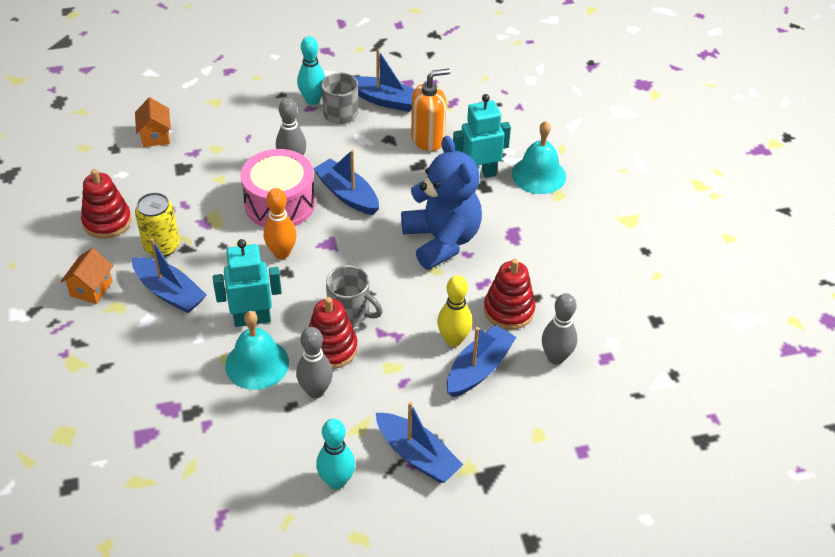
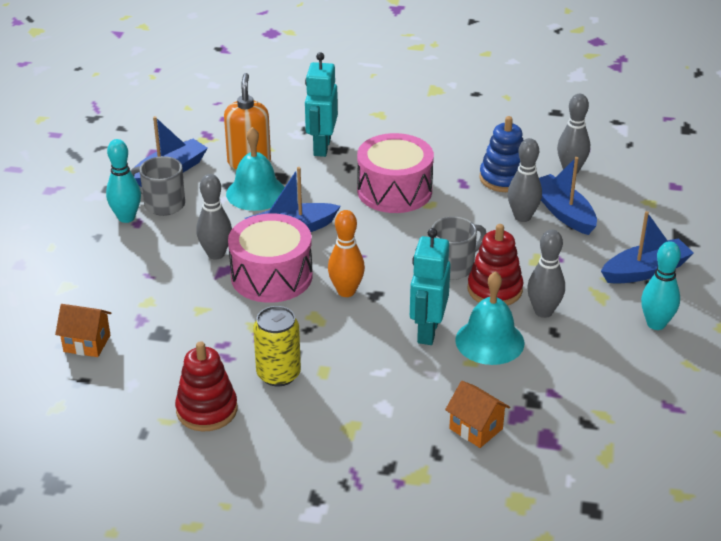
camera: 65 degrees left, 10 degrees down
(91, 288) = (310, 442): orange house -> orange house (476, 429)
(169, 292) = (354, 382): blue boat -> none
(441, 240) = (394, 191): blue teddy bear -> pink drum
(453, 340) = (522, 217): yellow bowling pin -> grey bowling pin
(509, 310) = (504, 178): red stacking toy -> blue stacking toy
(538, 175) = (346, 117): turquoise bell -> turquoise bell (256, 193)

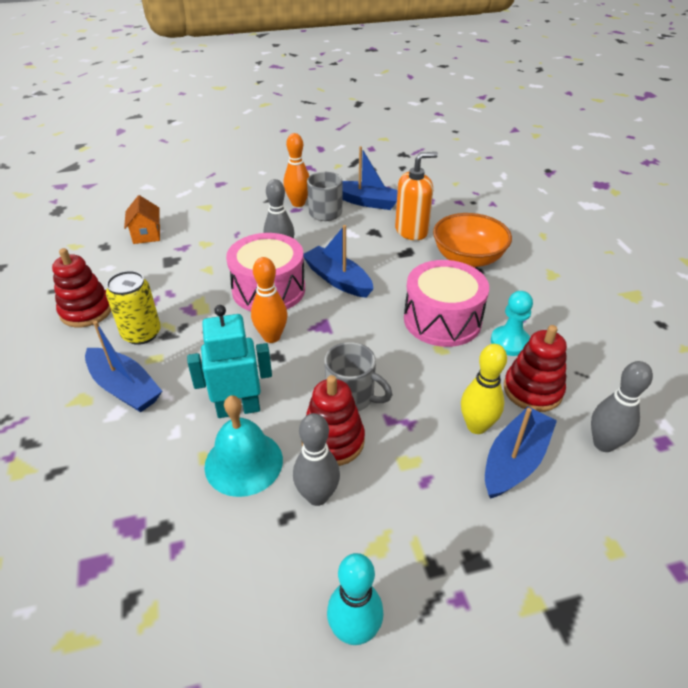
camera: 65 degrees right, 5 degrees up
(126, 217) = (298, 203): turquoise bowling pin -> orange bowling pin
(256, 193) = (374, 247): turquoise bell -> none
(321, 147) = (468, 259): turquoise robot -> orange bowl
(446, 168) = (510, 342): none -> turquoise pawn
(476, 429) = (97, 493): orange house -> none
(504, 178) = (532, 390): blue stacking toy -> red stacking toy
(522, 217) = (476, 426): grey bowling pin -> yellow bowling pin
(645, 271) = (460, 585): blue boat -> blue boat (125, 388)

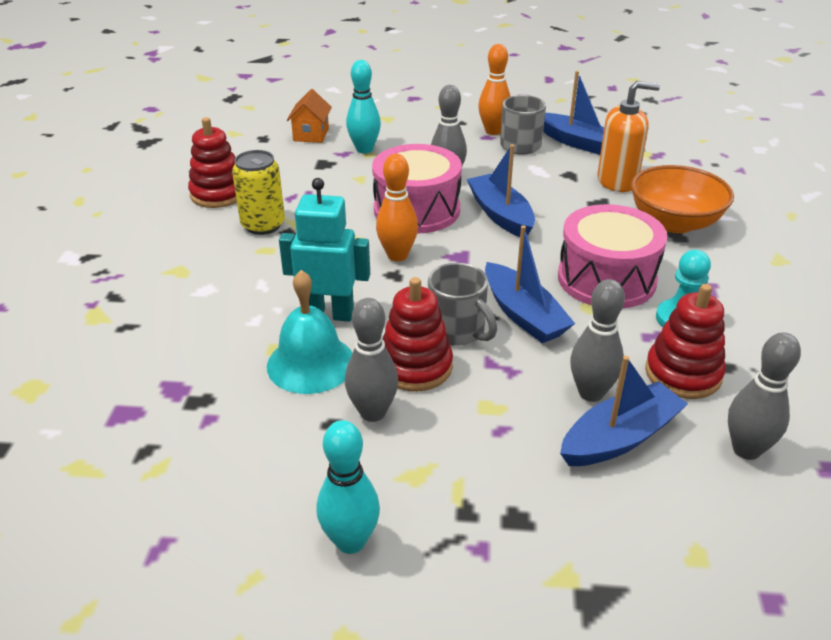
camera: 20 degrees right, 5 degrees down
(125, 388) = (224, 270): blue boat -> blue boat (523, 315)
(199, 240) = (364, 149): none -> turquoise bowling pin
(476, 426) = (591, 393): yellow bowling pin -> grey bowling pin

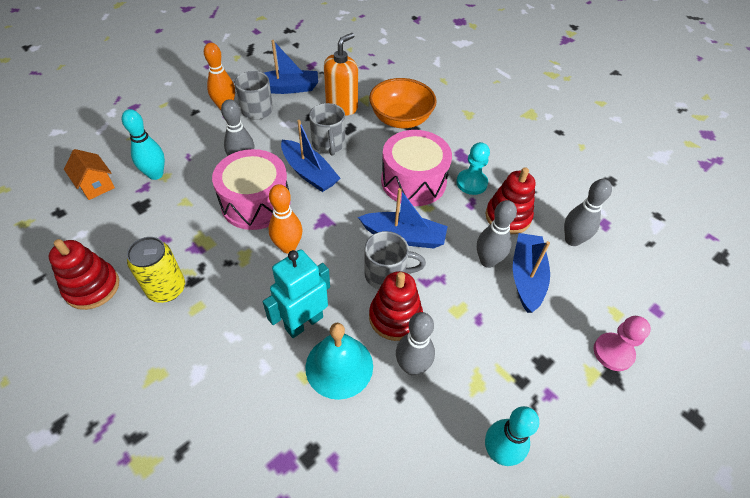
camera: 50 degrees left, 15 degrees up
(500, 215) = (309, 173): blue boat -> blue boat turned 150 degrees counterclockwise
(555, 204) = (329, 144): none -> grey mug
(628, 584) = (613, 352): none -> pink pawn

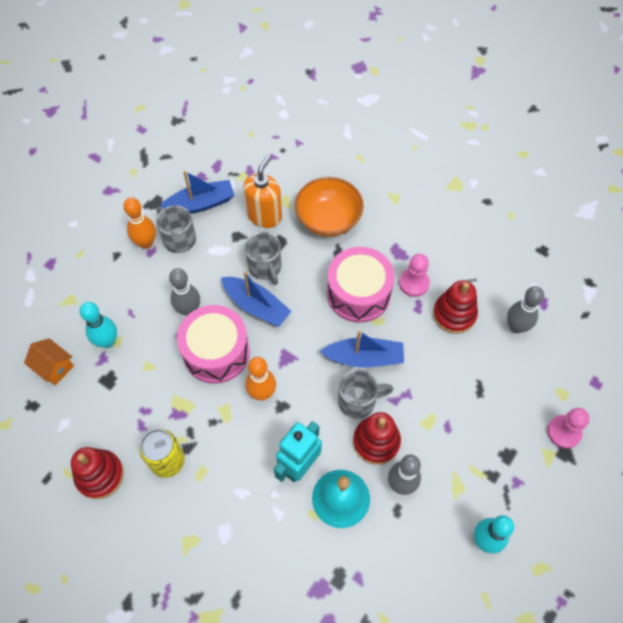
camera: 10 degrees left, 10 degrees up
(471, 183) = (414, 283): turquoise pawn -> pink pawn
(487, 261) = (444, 366): grey bowling pin -> none
(526, 277) = (481, 375): blue boat -> none

